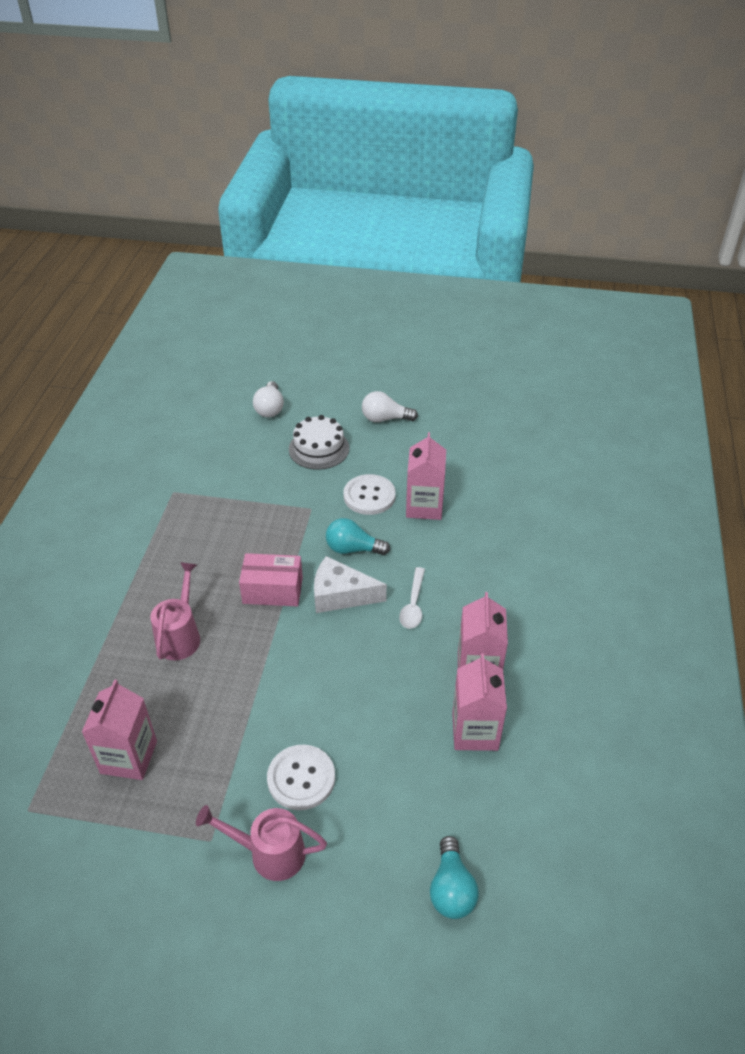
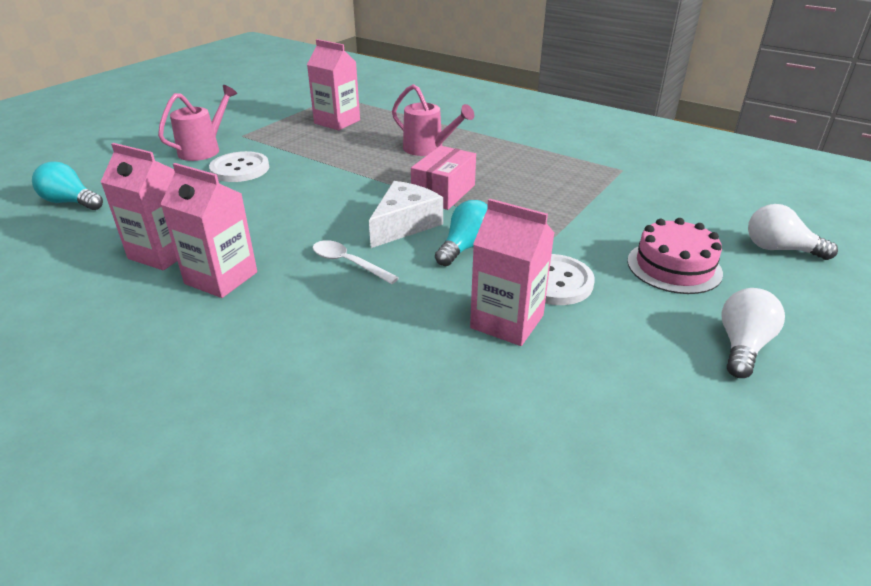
camera: 115 degrees right, 10 degrees down
(319, 448) = (674, 267): white cake -> pink cake

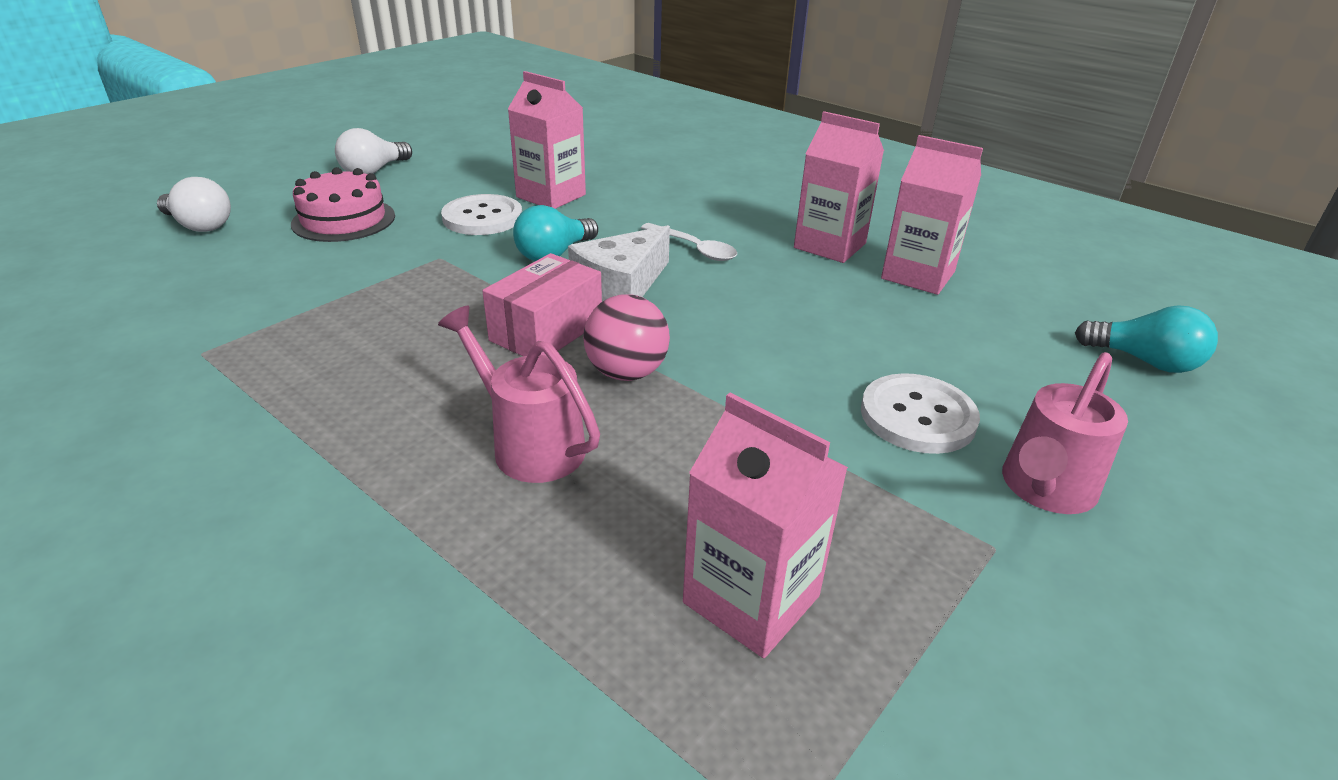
camera: 175 degrees left, 0 degrees up
(390, 176) = (626, 373): none -> pink ball

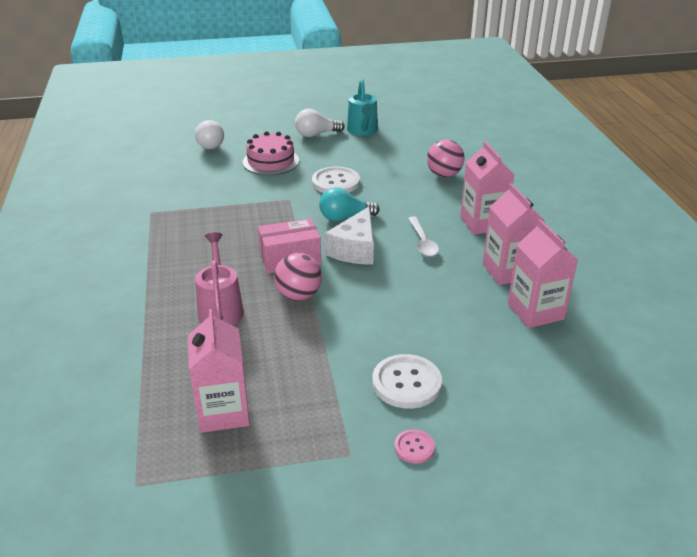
camera: 40 degrees right, 0 degrees up
(439, 152) = (363, 131): none -> turquoise watering can
(551, 196) = (387, 180): pink carton -> pink carton (482, 223)
(614, 172) = (444, 175): none -> pink ball
(621, 286) = (355, 249): white cheese -> white cheese turned 60 degrees counterclockwise
(1043, 490) = (414, 447): pink watering can -> pink button
(1144, 361) = (598, 425): turquoise light bulb -> none

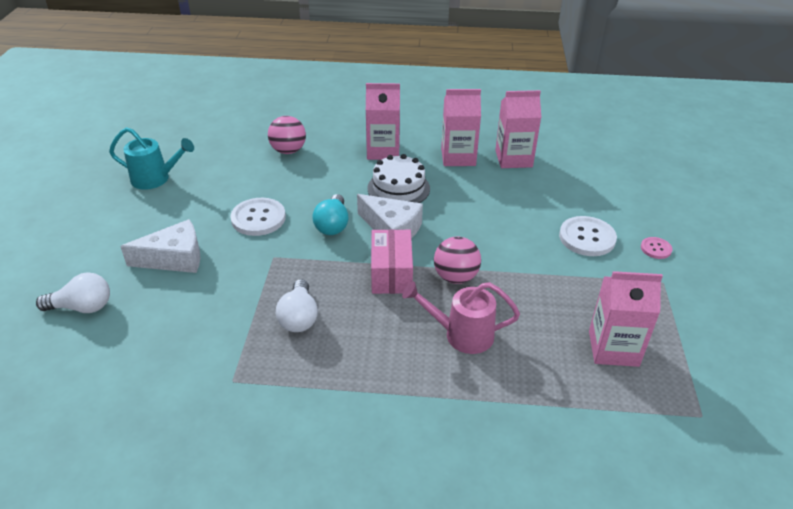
camera: 75 degrees left, 5 degrees up
(271, 161) = (174, 258): pink cake -> white cheese
(316, 134) = (135, 213): white light bulb -> white light bulb (299, 317)
(422, 242) = (398, 188): white spoon -> white cake

